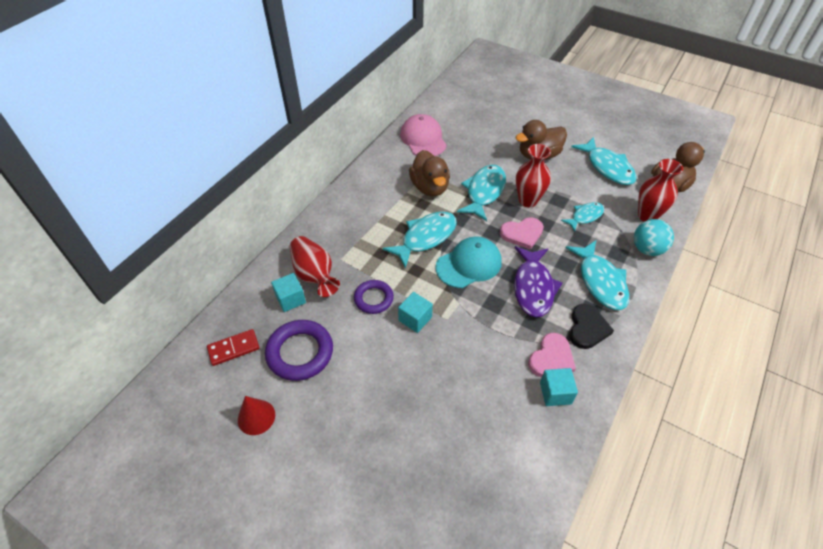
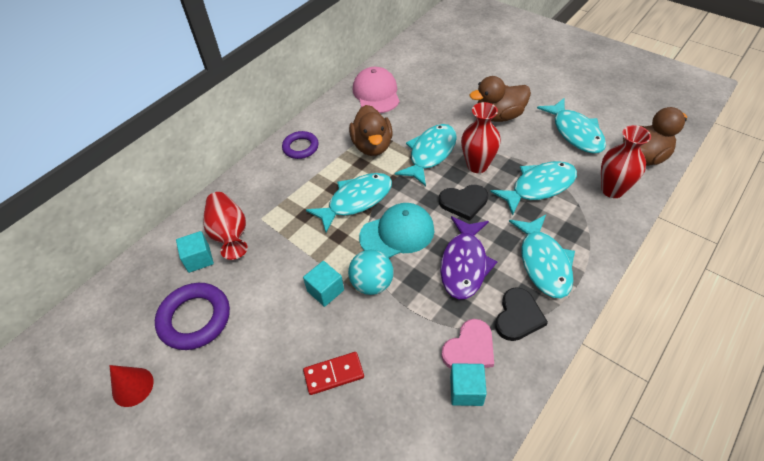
camera: 10 degrees right, 0 degrees up
(234, 348) = (128, 308): red domino -> red domino (334, 374)
(373, 299) = (286, 265): purple ring -> purple ring (300, 147)
(522, 234) = (463, 202): pink heart -> black heart
(585, 216) = (539, 187): turquoise fish -> turquoise fish, size x1.65
(647, 249) = (605, 229): turquoise ball -> turquoise ball (372, 284)

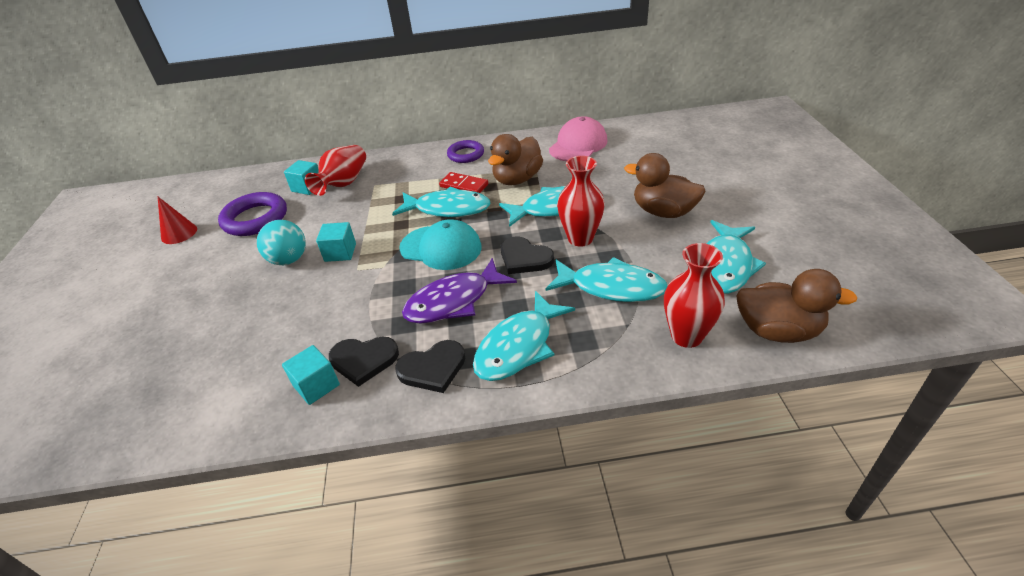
camera: 45 degrees right, 10 degrees down
(334, 374) = (266, 305): red domino -> red domino (464, 185)
(372, 284) = (372, 269): turquoise ball -> turquoise ball (289, 260)
(469, 348) = (364, 360): pink heart -> black heart

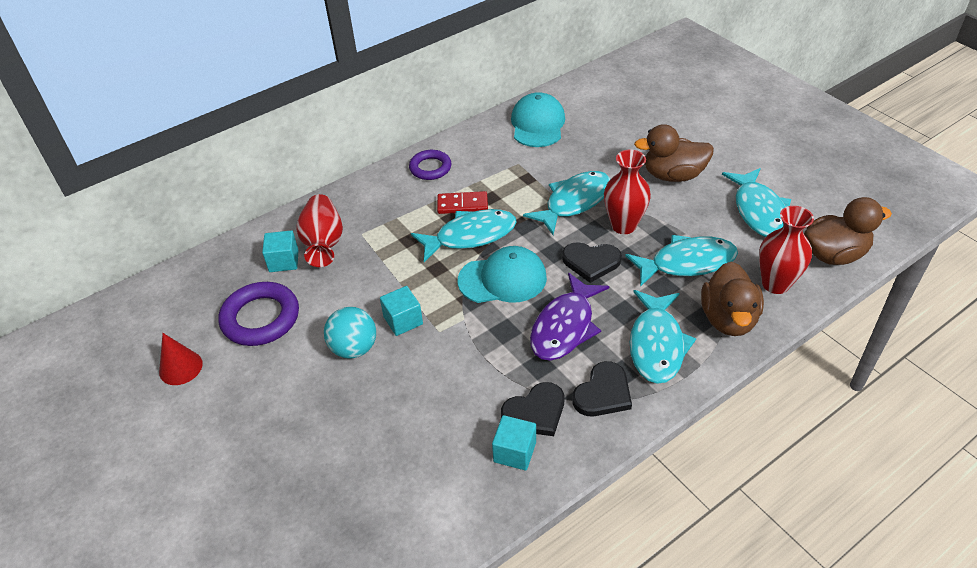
camera: 30 degrees left, 5 degrees up
(517, 179) = (511, 181): brown duck -> brown duck (728, 319)
(578, 145) = (537, 124): pink cap -> turquoise cap

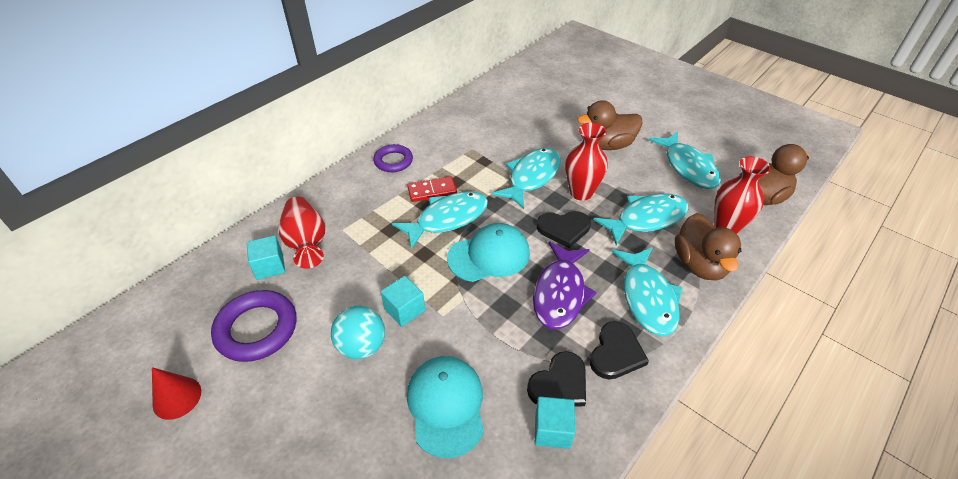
camera: 15 degrees left, 0 degrees up
(537, 124) = (479, 114): turquoise cap -> turquoise cap (446, 406)

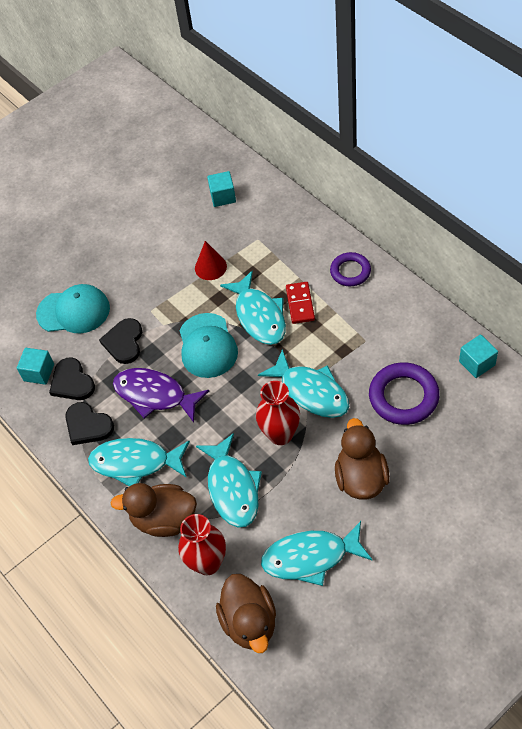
camera: 105 degrees right, 10 degrees up
(177, 397) = (118, 168): red cone -> red cone (210, 267)
(257, 329) = (163, 199): purple ring -> purple ring (403, 397)
(307, 243) = (245, 216): red vase -> none
(362, 346) = (133, 261): turquoise ball -> none
(404, 310) = (161, 285): turquoise cube -> turquoise cube (477, 363)
(564, 229) = (230, 410): black heart -> black heart (124, 342)

